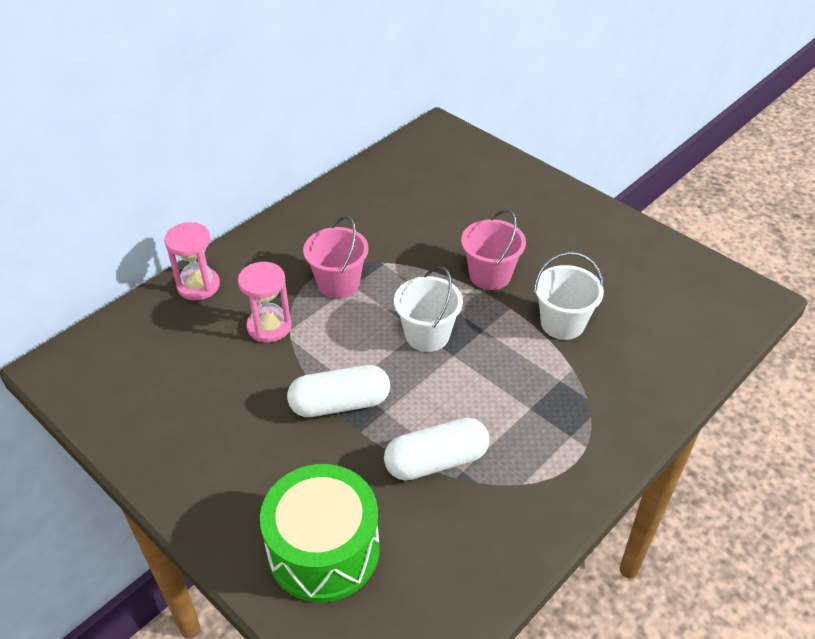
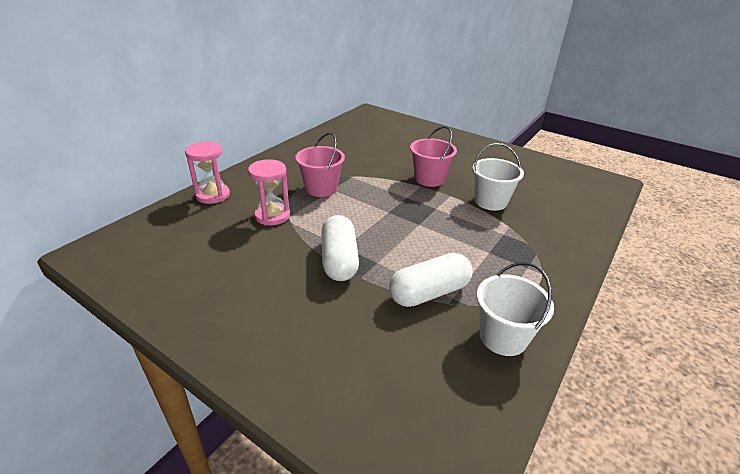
camera: 10 degrees left, 10 degrees down
(324, 550) = (350, 370): green drum -> none
(340, 403) = (339, 260): white capsule -> white capsule turned 75 degrees counterclockwise
(427, 335) = (395, 213): white bucket -> white bucket (503, 337)

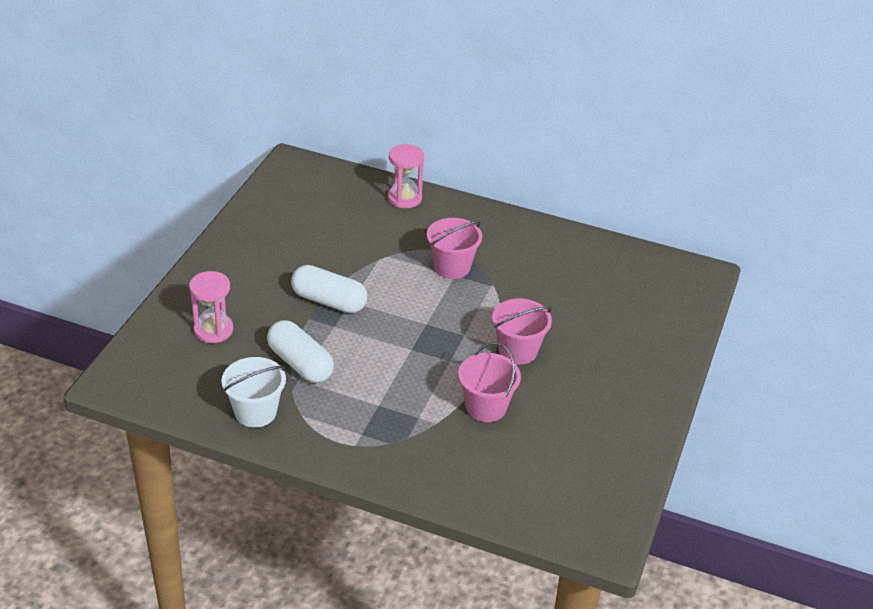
camera: 75 degrees right, 5 degrees up
(272, 216) = (384, 245): pink hourglass -> pink hourglass (213, 330)
(339, 260) = (329, 301): white capsule -> white capsule turned 45 degrees clockwise
(490, 201) = (486, 407): white bucket -> pink bucket

